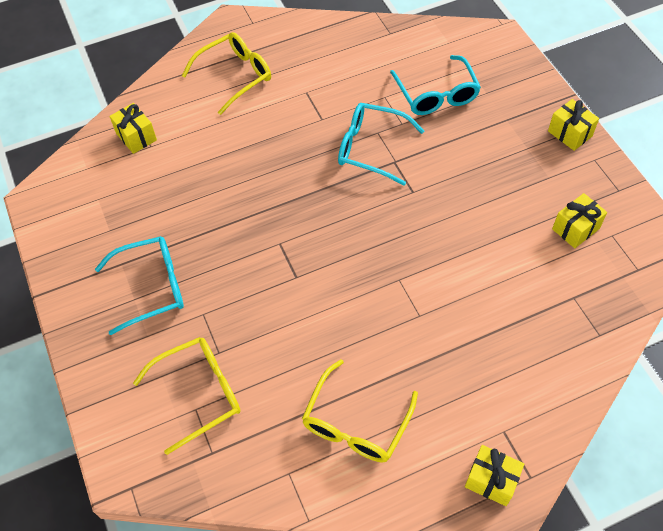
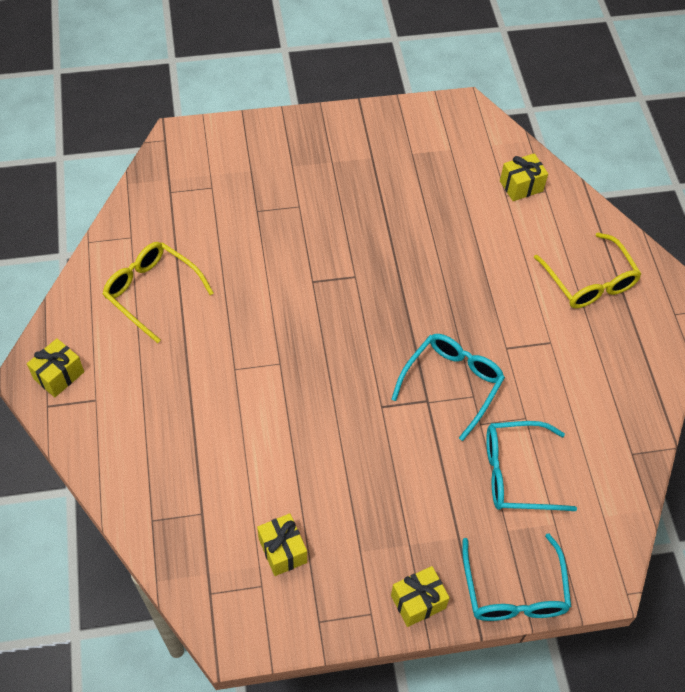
camera: 100 degrees right, 0 degrees up
(152, 287) = (339, 175): turquoise glasses -> turquoise glasses (514, 591)
(199, 393) = (224, 192): yellow glasses -> none

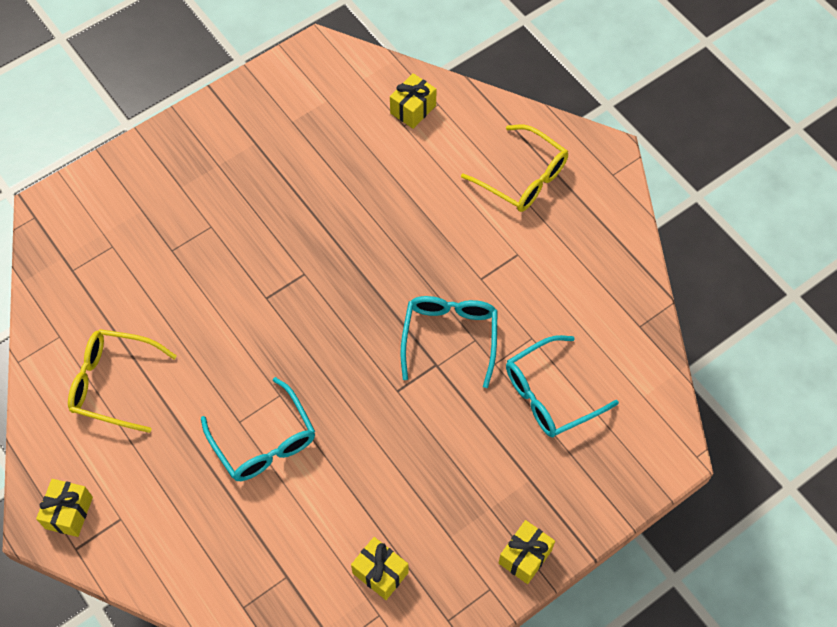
camera: 25 degrees left, 5 degrees up
(514, 591) = (602, 504): turquoise glasses -> turquoise glasses (264, 442)

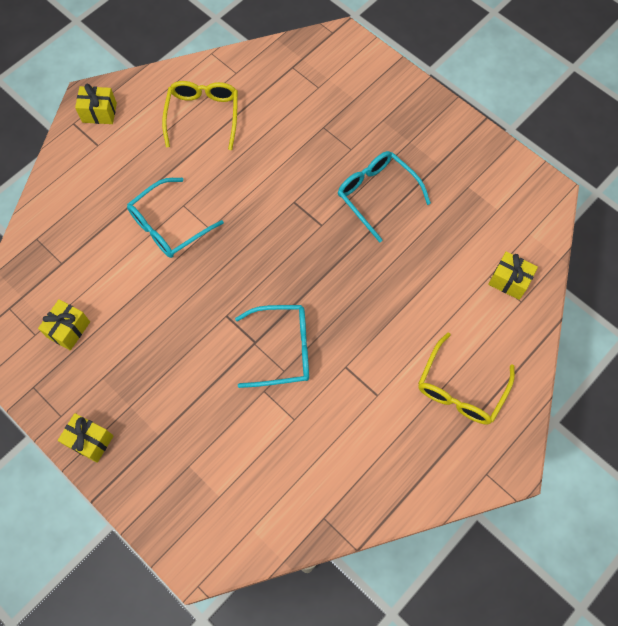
camera: 80 degrees right, 5 degrees up
(549, 394) = (241, 442): turquoise glasses -> turquoise glasses (376, 194)

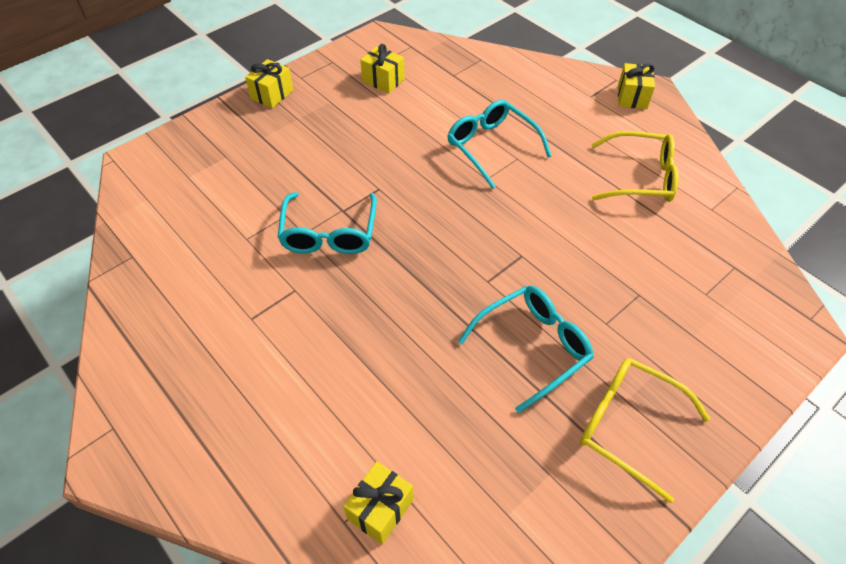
camera: 95 degrees right, 15 degrees down
(460, 389) = (232, 413): yellow glasses -> yellow glasses (628, 425)

